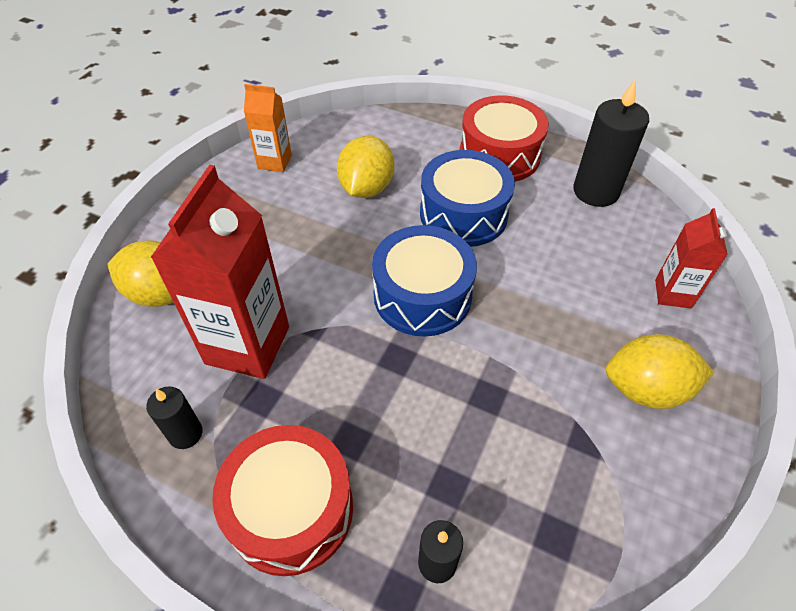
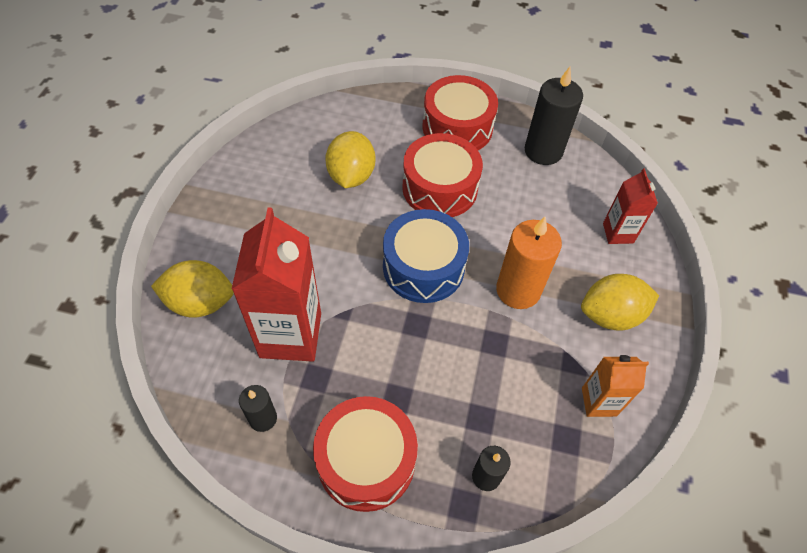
camera: 15 degrees left, 5 degrees up
(274, 162) = (262, 161): orange carton -> orange carton (599, 402)
(463, 214) = (440, 188): blue drum -> red drum
(531, 340) = (518, 290): none -> orange candle

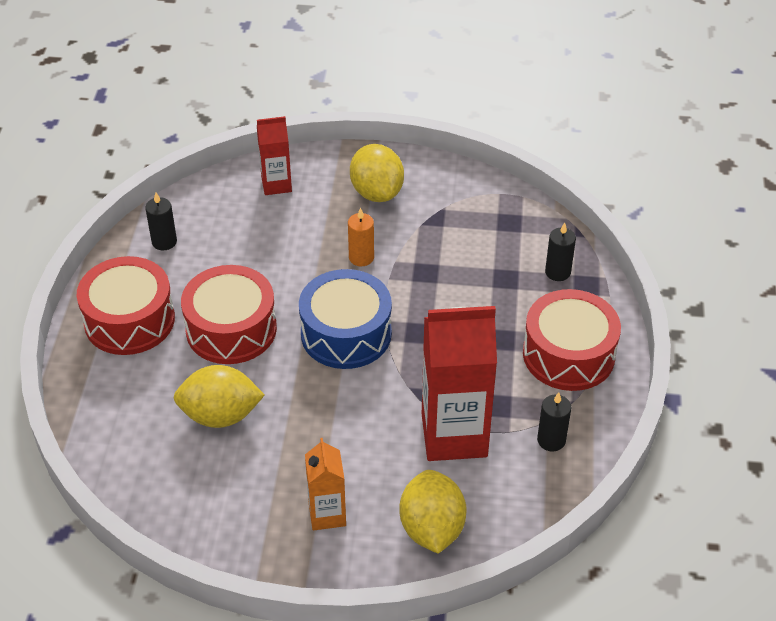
camera: 95 degrees left, 10 degrees down
(518, 290) = (361, 257): orange candle -> orange candle, size x0.55
(543, 151) = (164, 242): black candle -> black candle, size x0.55
(599, 402) = (468, 202): orange carton -> orange carton (327, 514)

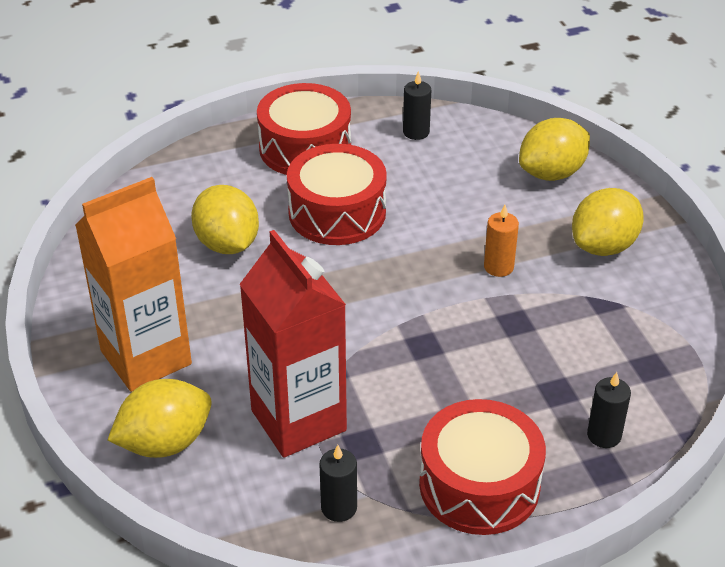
camera: 65 degrees right, 5 degrees down
(276, 184) = (551, 173): red carton -> yellow lemon
(327, 514) = (146, 357): orange carton -> orange carton, size x1.87
(346, 333) = (385, 292): blue drum -> none

